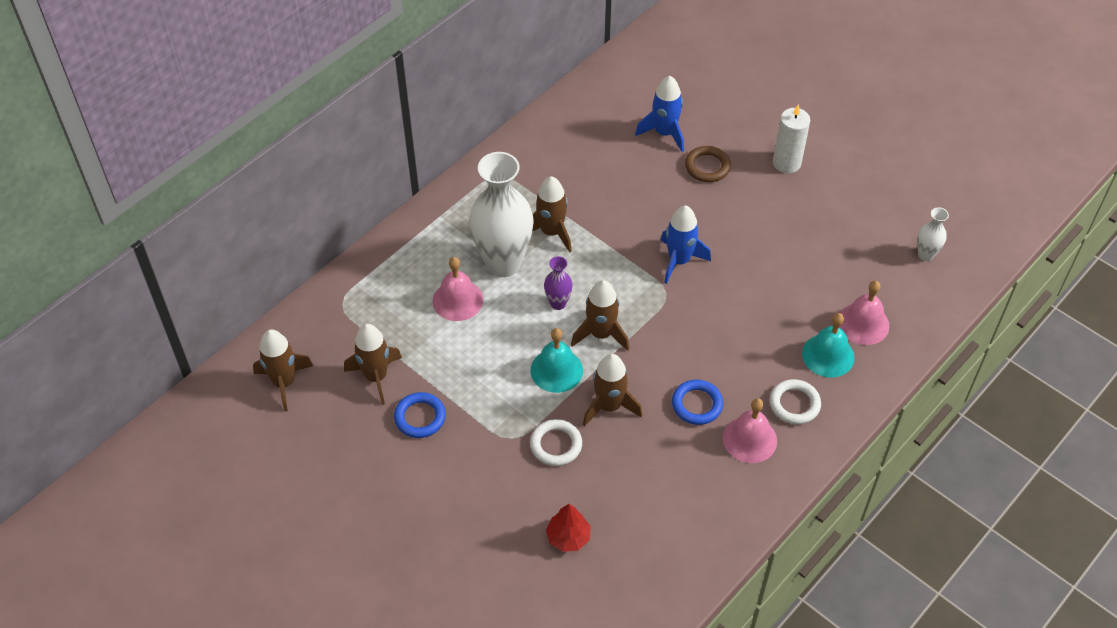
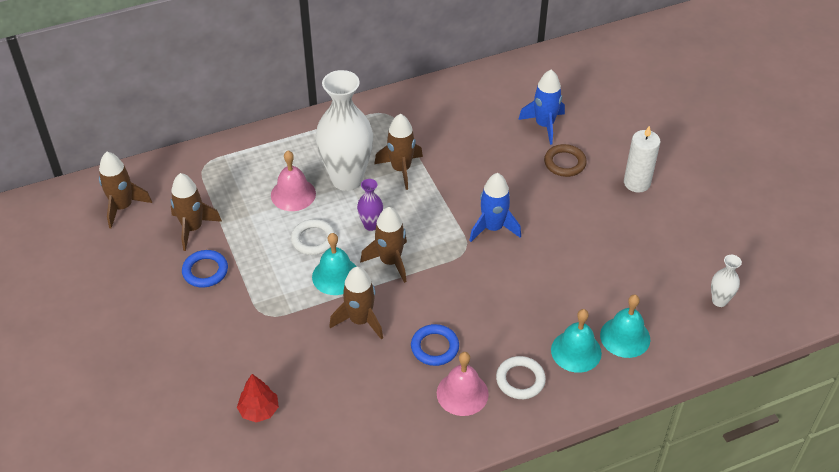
camera: 25 degrees right, 5 degrees down
(556, 445) = (297, 334): white ring -> white ring (313, 239)
(863, 323) = (625, 337): pink bell -> turquoise bell

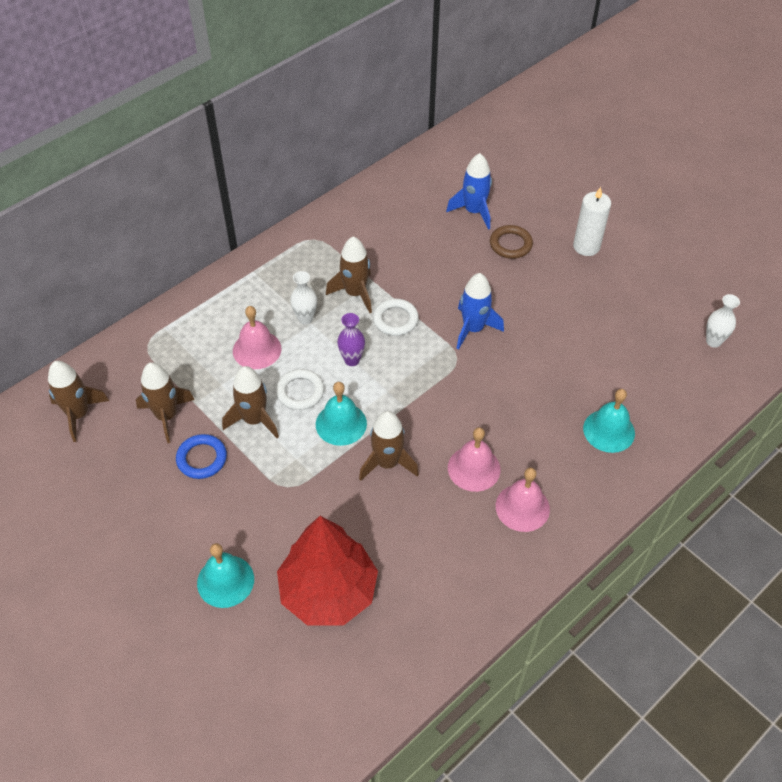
camera: 20 degrees left, 5 degrees up
(259, 410) = (328, 591): red tree -> red tree, size x2.19
(347, 179) = (305, 318): white vase -> white vase, size x0.45
(390, 261) = (389, 392): brown rocket -> brown rocket (254, 420)
(434, 347) = (474, 468): blue ring -> pink bell
(520, 380) = (571, 476): white ring -> white ring (395, 319)
(625, 337) = (646, 402): turquoise bell -> turquoise bell (225, 581)

